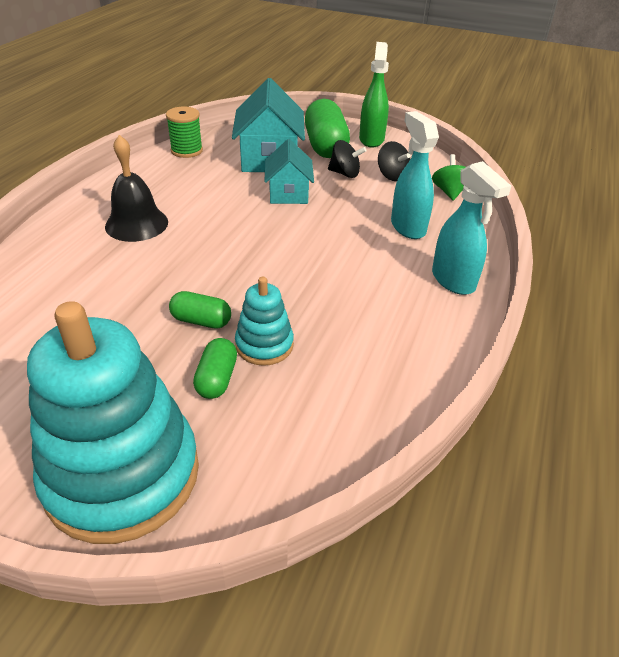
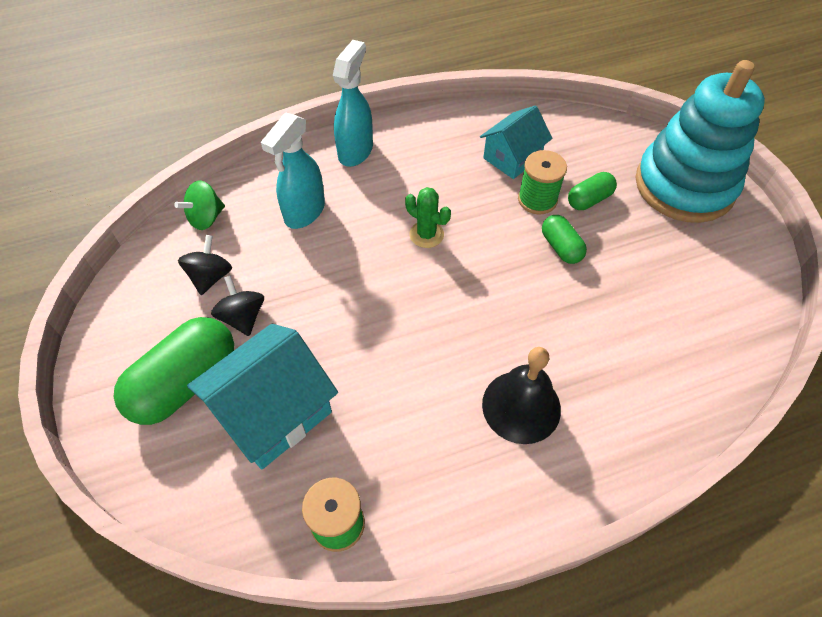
camera: 130 degrees left, 15 degrees up
(264, 345) = (537, 199): turquoise stacking toy -> green spool
(288, 193) = (334, 333): turquoise house -> turquoise house (512, 158)
(313, 264) = (426, 234): none -> green cactus
(371, 139) = (122, 352): green spray bottle -> none

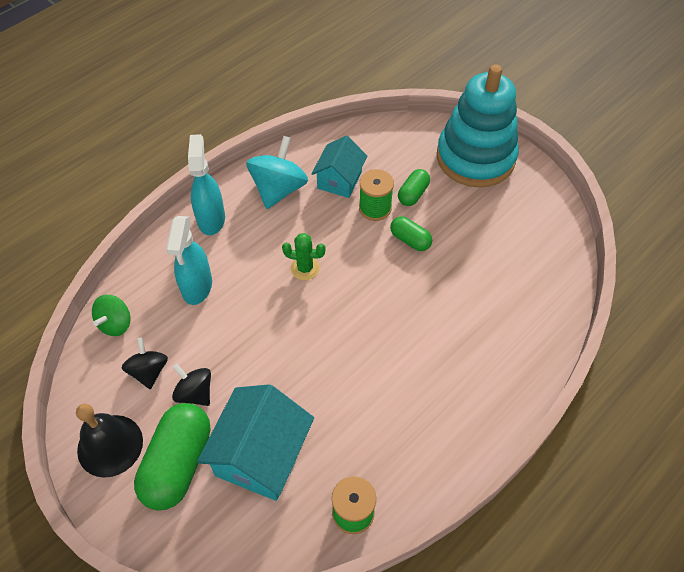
camera: 25 degrees left, 0 degrees up
(441, 145) = (278, 189): none -> turquoise spinning top
(521, 406) = (438, 372): black bell -> black bell (110, 445)

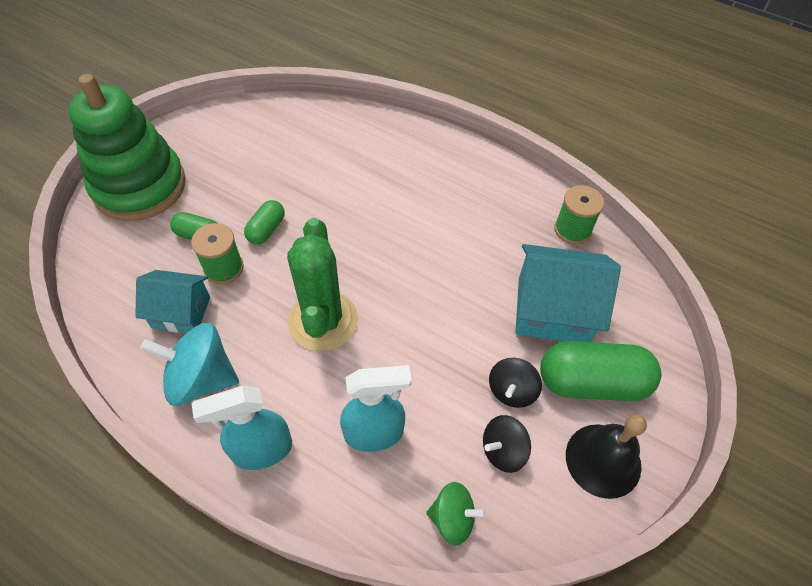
camera: 105 degrees left, 0 degrees up
(305, 268) = (323, 321): green cactus -> green cactus, size x2.00
(475, 158) = (139, 186): turquoise stacking toy -> green stacking toy

